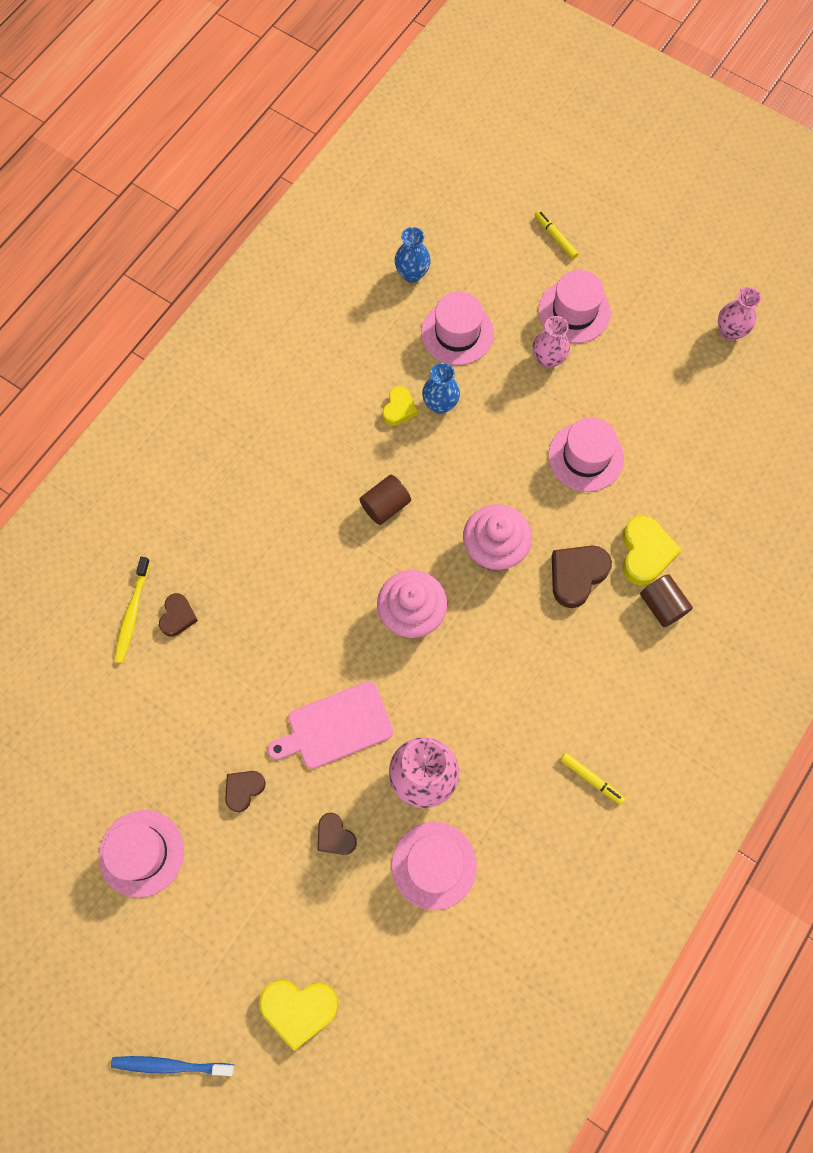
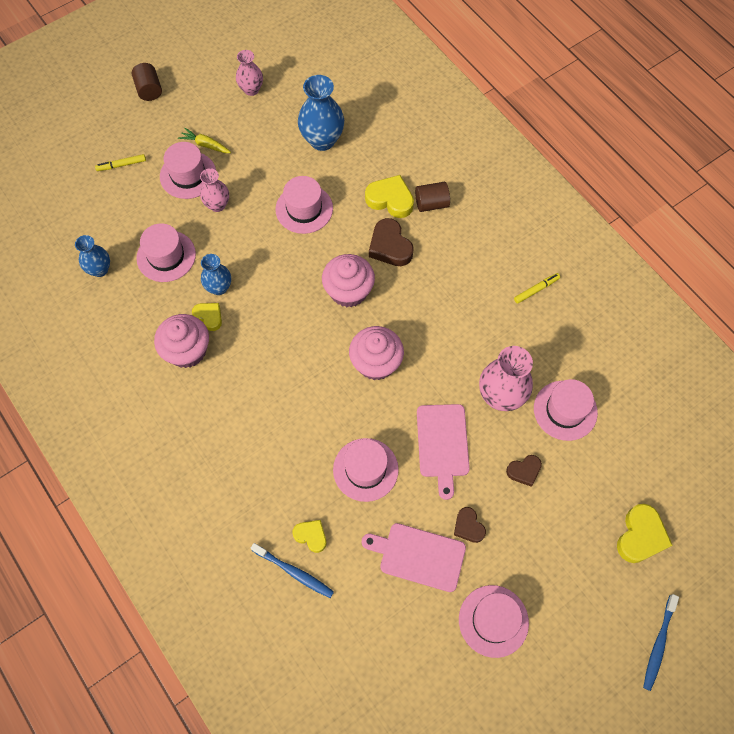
camera: 70 degrees left, 5 degrees down
(132, 613) = (294, 572): yellow toothbrush -> blue toothbrush
(178, 616) = (311, 536): brown heart -> yellow heart
(191, 743) = (418, 556): none -> pink cutting board
(274, 648) = (365, 469): none -> pink hat
(348, 403) = (187, 351): none -> pink cupcake
(385, 506) = (284, 353): brown cylinder -> brown cylinder (149, 90)
(624, 313) = (205, 145): none -> yellow carrot
(695, 441) = (322, 140): none -> blue vase

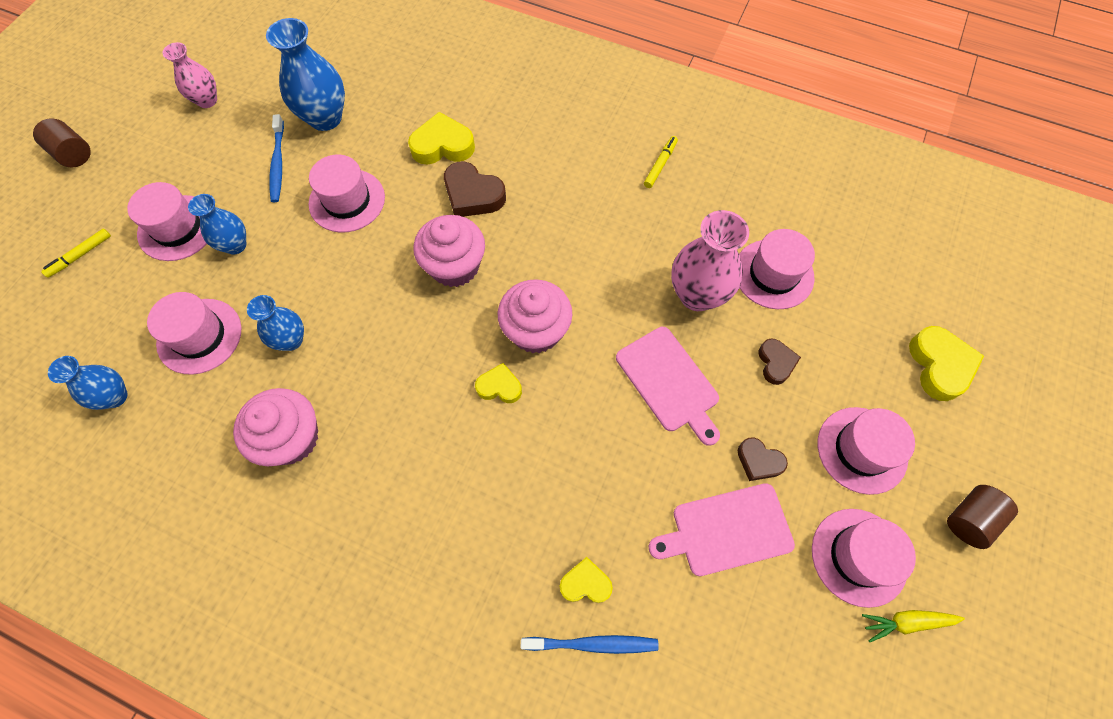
camera: 30 degrees left, 0 degrees up
(205, 145) = (182, 184): yellow carrot -> yellow carrot (906, 622)
(209, 317) = (297, 381): yellow heart -> yellow heart (499, 386)
(217, 205) = (235, 245): pink vase -> blue vase
(365, 469) = (600, 462): pink hat -> pink hat (862, 450)
(431, 203) = (491, 129): brown cylinder -> brown cylinder (969, 519)
(524, 471) = (776, 363): brown heart -> brown heart turned 45 degrees counterclockwise
(658, 644) = (1040, 474): blue toothbrush -> blue toothbrush (278, 163)

